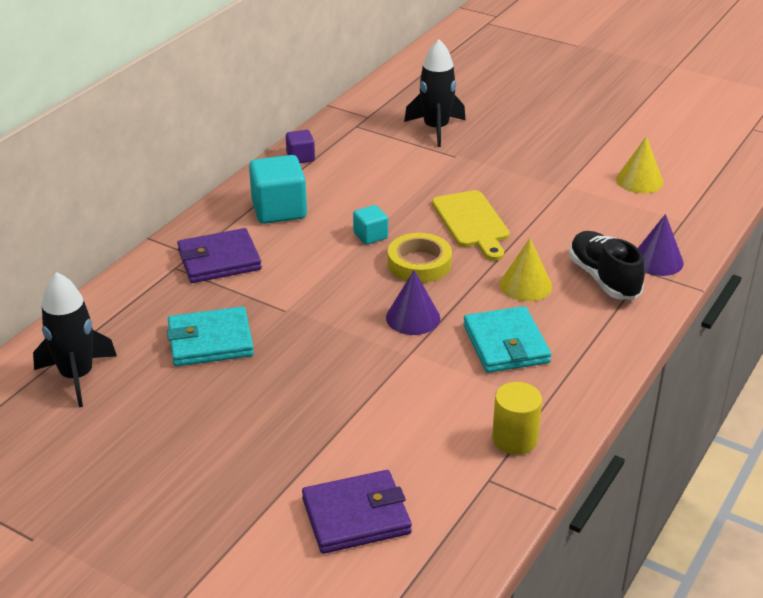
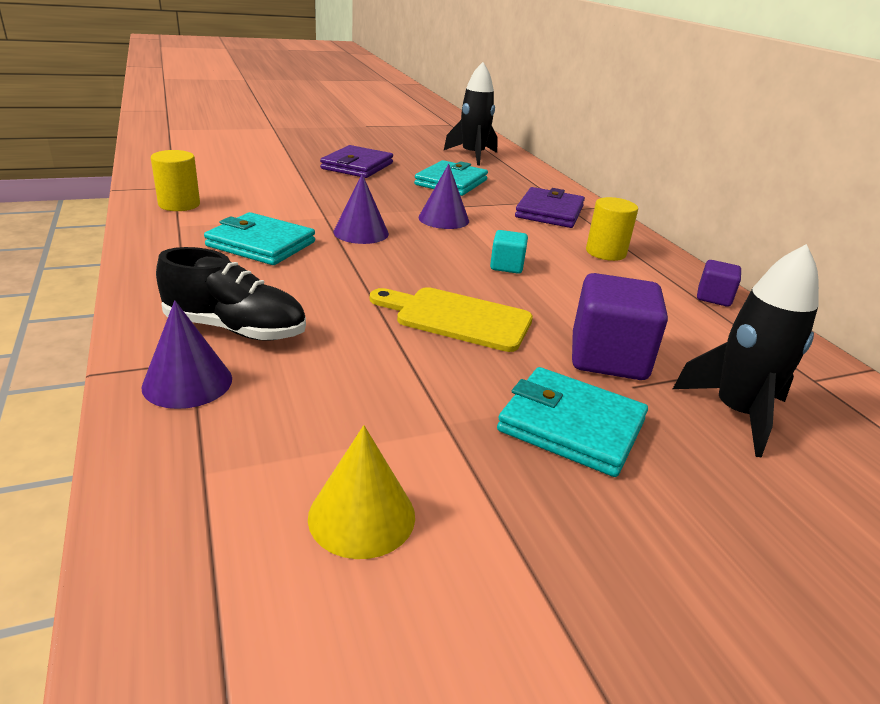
camera: 125 degrees right, 5 degrees down
(279, 210) = (605, 252): turquoise cube -> yellow cylinder
(321, 298) = (443, 219): none -> purple cone
(356, 516) = (235, 159): purple wallet -> purple wallet (357, 166)
(419, 263) = (428, 265): yellow tape -> none
(438, 168) = (608, 358): none -> purple cube
(514, 160) = (571, 426): none -> turquoise wallet
(525, 285) = (309, 288): yellow cone -> none

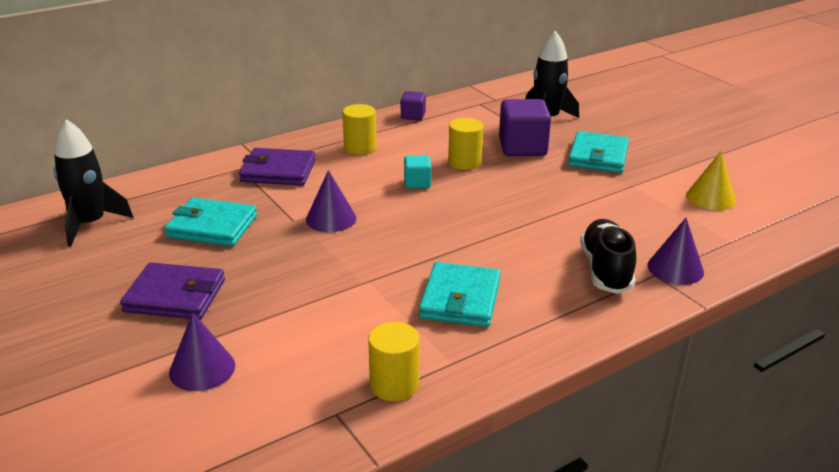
camera: 100 degrees left, 0 degrees up
(361, 232) = (395, 254): purple cone -> purple cone (202, 369)
(457, 318) = (516, 194): yellow cutting board -> none
(559, 303) = (464, 162): none -> yellow cylinder

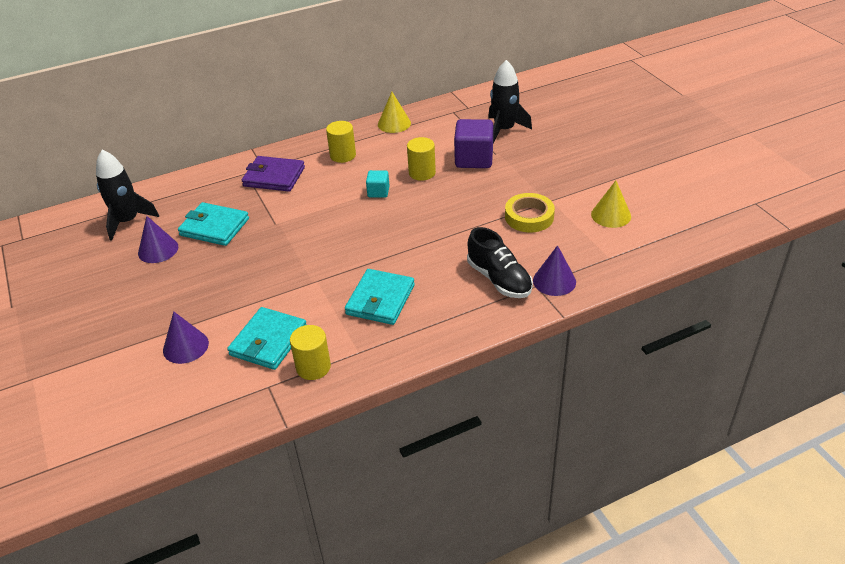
camera: 10 degrees right, 10 degrees up
(175, 296) = (177, 286): purple wallet -> none
(331, 218) = (303, 223): purple cone -> purple cone (158, 250)
(413, 116) = (394, 123): purple cube -> yellow cone
(598, 156) = (533, 170): turquoise wallet -> turquoise wallet (269, 341)
(605, 270) = (499, 279): black shoe -> black shoe turned 135 degrees clockwise
(614, 202) = (529, 217): none -> yellow tape

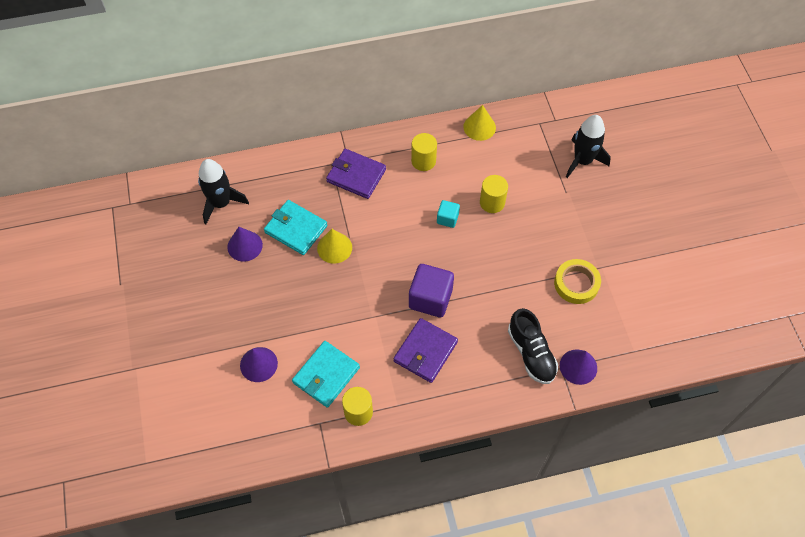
camera: 10 degrees right, 20 degrees up
(380, 300) = (425, 352): turquoise wallet -> purple wallet
(474, 159) = (544, 195): purple cube -> purple cube (430, 298)
(611, 215) = (651, 299): yellow cone -> yellow cone (334, 248)

